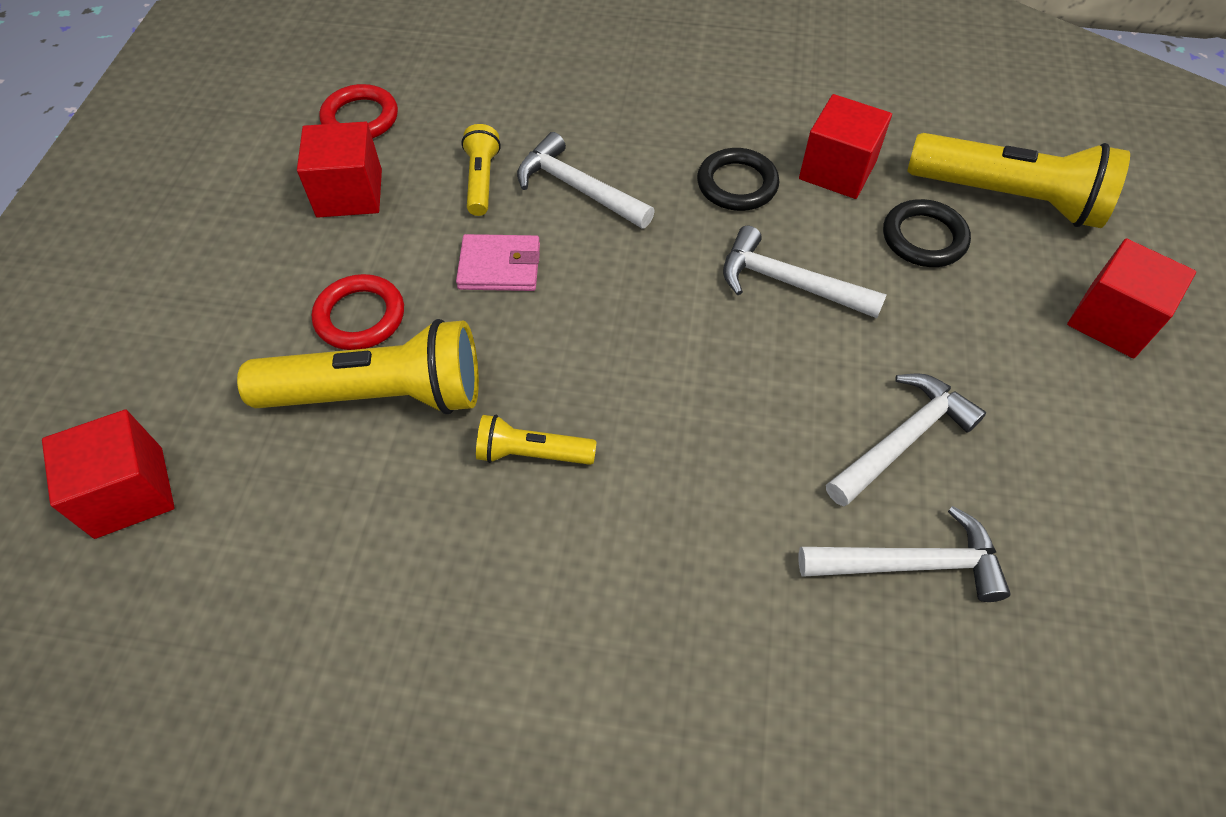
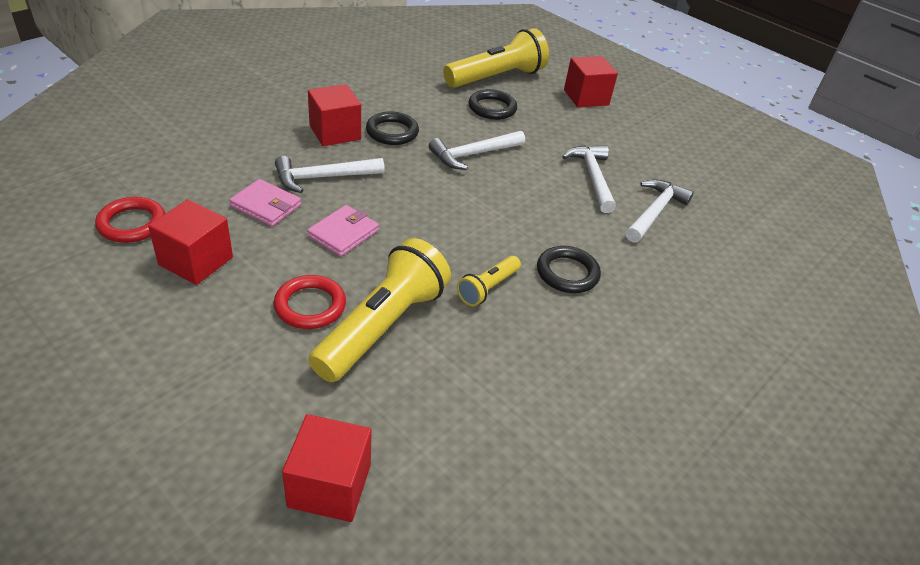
camera: 60 degrees left, 15 degrees down
(481, 180) = (266, 206): yellow flashlight -> pink wallet
(645, 524) = (567, 273): none -> black ring
(837, 170) = (422, 103): red cube -> red cube (335, 132)

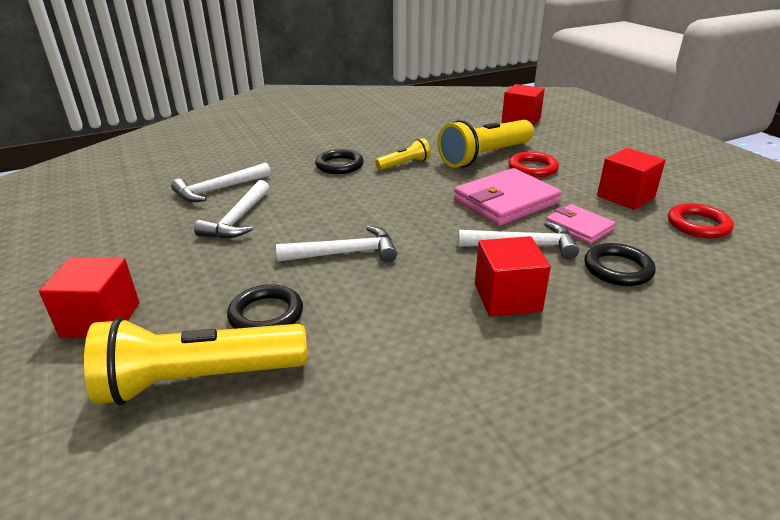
camera: 155 degrees left, 10 degrees down
(343, 233) = (506, 201): pink wallet -> pink wallet, size x1.71
(392, 132) = (430, 291): black ring -> black ring (618, 269)

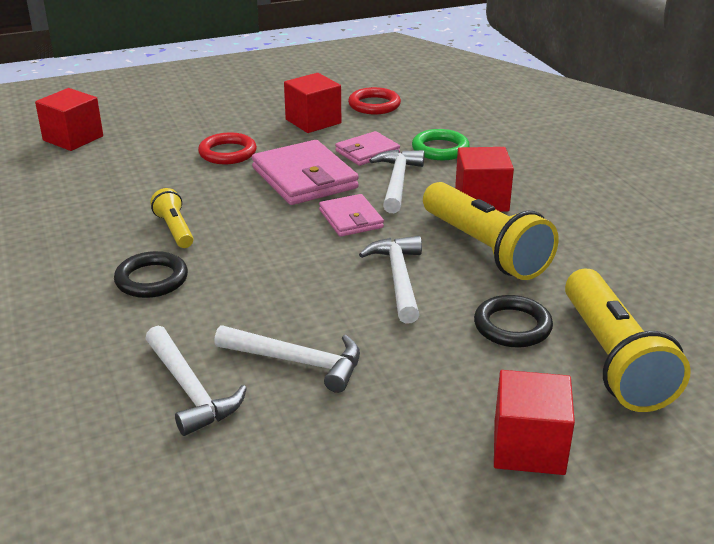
camera: 85 degrees left, 0 degrees up
(441, 226) = (351, 219): none -> pink wallet
(485, 156) = (179, 175): yellow flashlight -> yellow flashlight (484, 248)
(618, 269) = (440, 149): black ring -> green ring

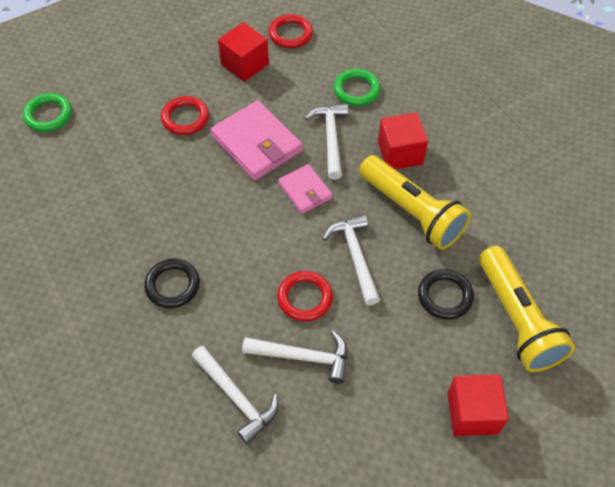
camera: 10 degrees left, 25 degrees up
(73, 138) = (48, 115): red cube -> green ring
(175, 229) = (172, 223): yellow flashlight -> none
(319, 308) = (305, 298): none -> red ring
(367, 152) = (299, 101): pink wallet -> none

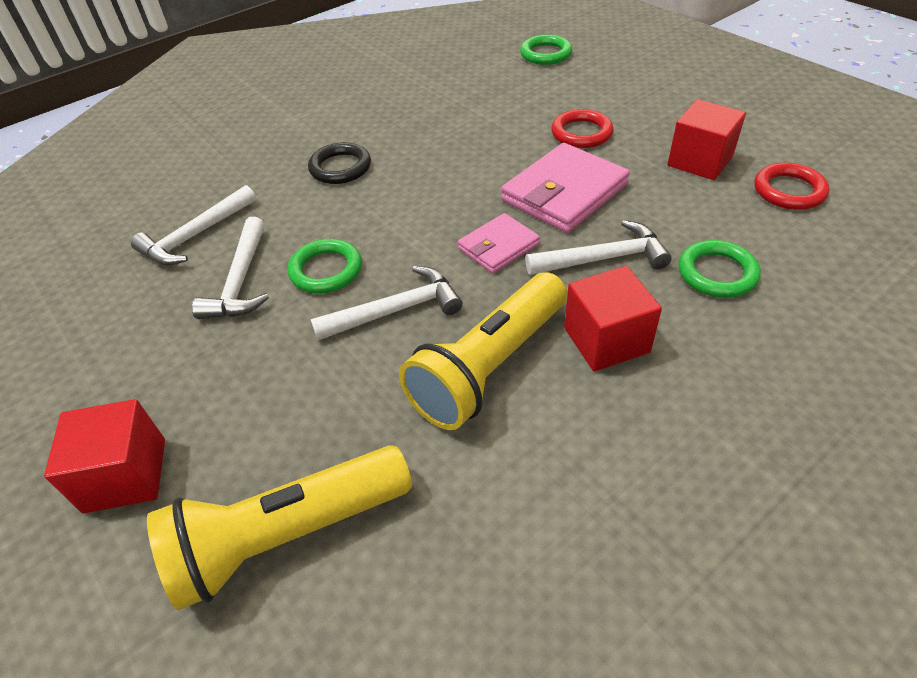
camera: 85 degrees right, 10 degrees down
(305, 298) = (326, 270): red ring -> green ring
(445, 296) = (332, 423): black ring -> none

